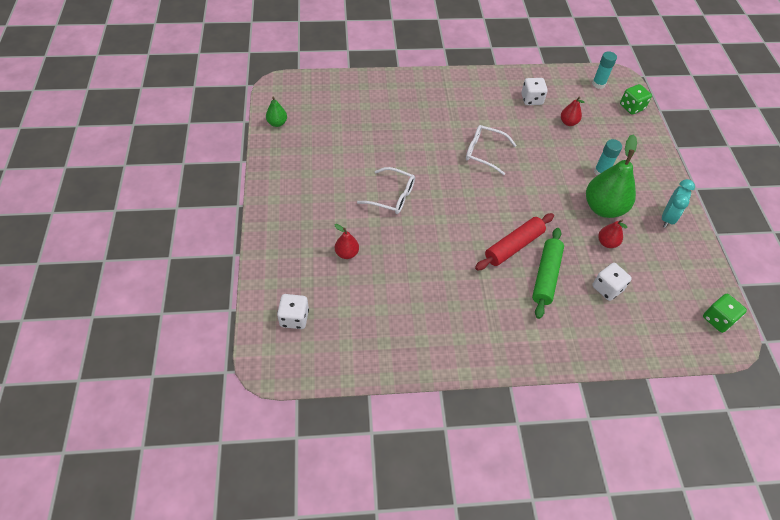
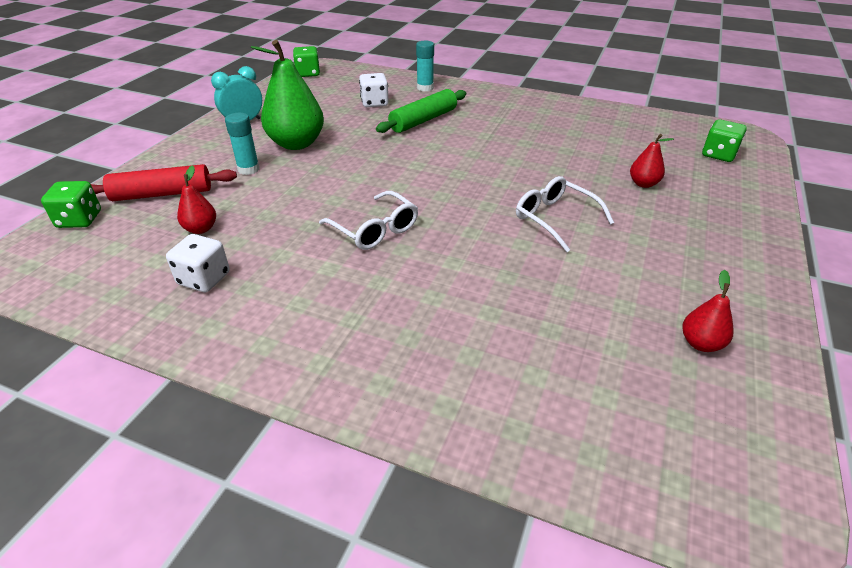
camera: 150 degrees left, 15 degrees down
(277, 123) = (757, 400): green pear -> none
(294, 318) = (718, 154): white dice -> green dice
(513, 246) = (434, 143): red rolling pin -> red rolling pin (162, 194)
(598, 84) = (59, 266): turquoise glue stick -> turquoise glue stick (425, 88)
(607, 243) = (332, 123): red pear -> red pear (701, 343)

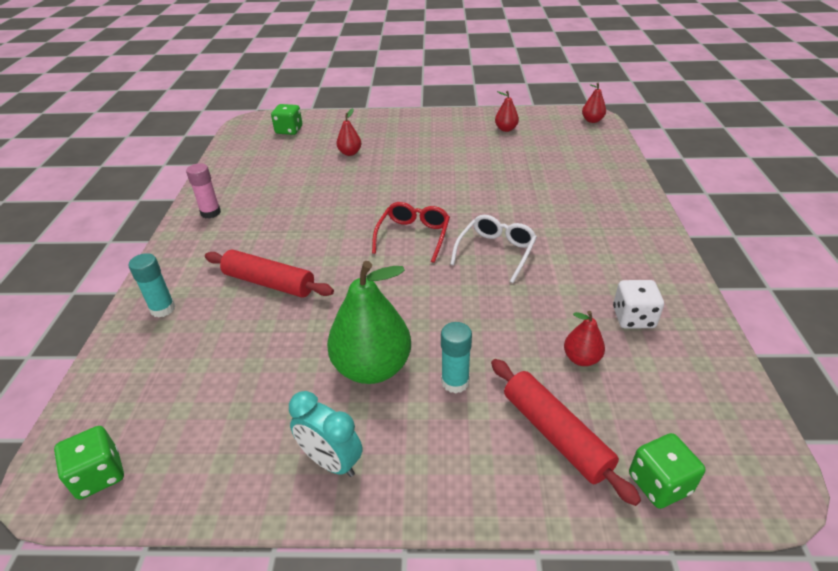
camera: 110 degrees left, 0 degrees up
(374, 103) = (224, 340): white dice -> none
(423, 120) = (269, 283): green rolling pin -> red rolling pin
(439, 190) = (413, 236): none -> red glasses
(543, 106) = (210, 213): none -> pink glue stick
(555, 219) = (421, 179): white glasses -> none
(736, 508) = (592, 120): none -> red pear

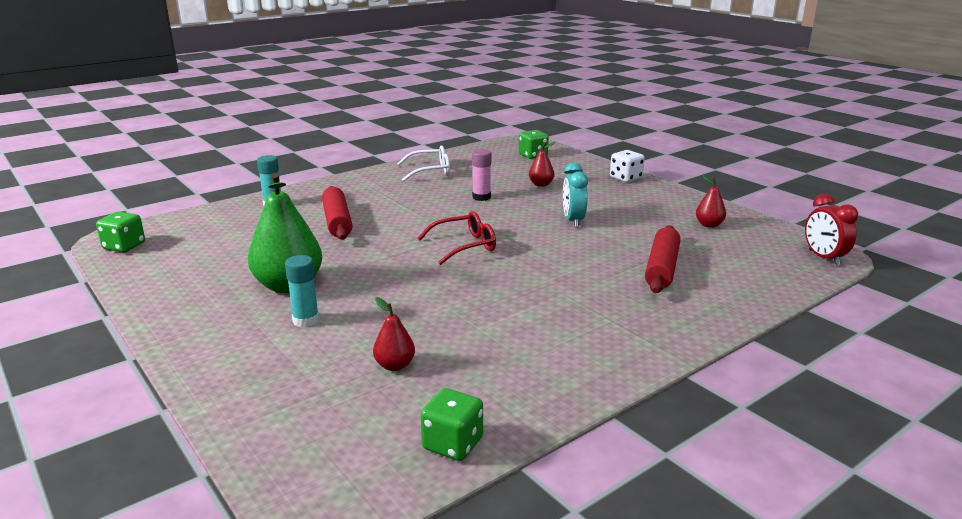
camera: 50 degrees right, 15 degrees down
(210, 213) = (388, 176): pink glue stick -> pink glue stick (481, 197)
(331, 462) = (186, 304): turquoise clock -> turquoise clock (573, 221)
(496, 252) = (494, 284): white glasses -> white glasses (430, 171)
(555, 434) = (288, 379): red rolling pin -> red rolling pin (662, 268)
(592, 120) = (824, 258): red pear -> red clock
(633, 318) = (487, 376): white dice -> white dice (625, 178)
(659, 483) = (274, 445): green dice -> green dice (452, 444)

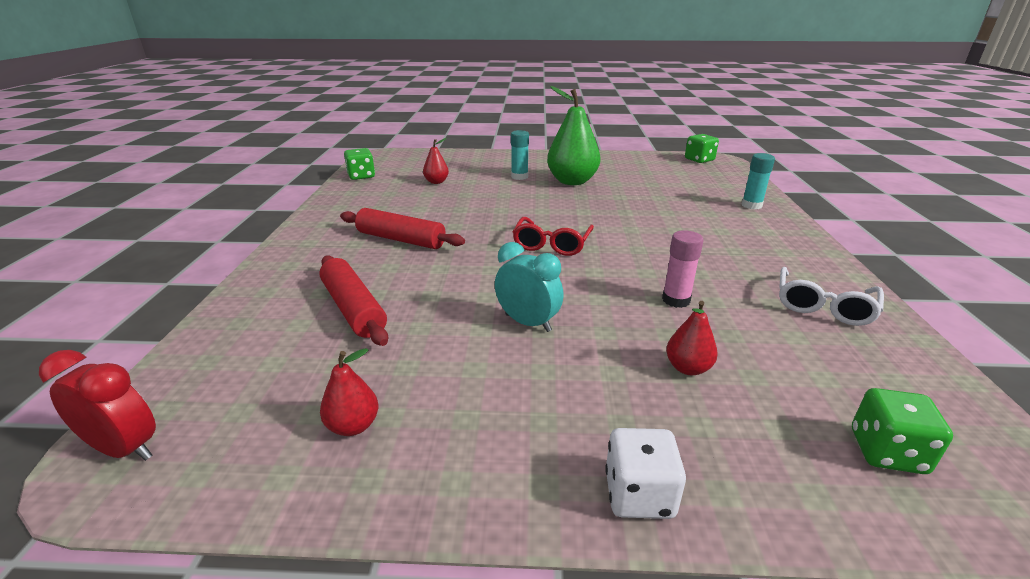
camera: 130 degrees right, 5 degrees up
(337, 221) = (677, 216): red rolling pin -> red rolling pin (401, 239)

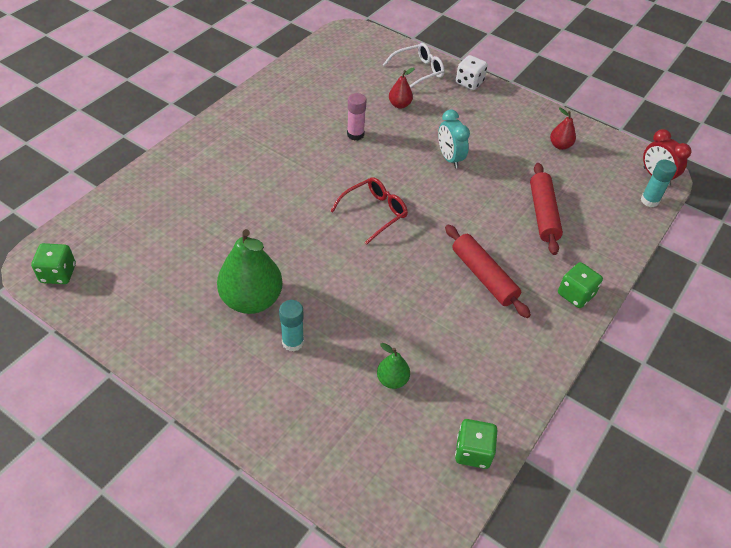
camera: 150 degrees left, 20 degrees up
(436, 182) = (392, 380): red pear -> green pear
(751, 205) = (164, 179): turquoise glue stick -> turquoise glue stick (649, 200)
(823, 306) = (287, 97): white glasses -> white glasses (418, 71)
(887, 452) = (372, 55): green dice -> green dice (575, 294)

